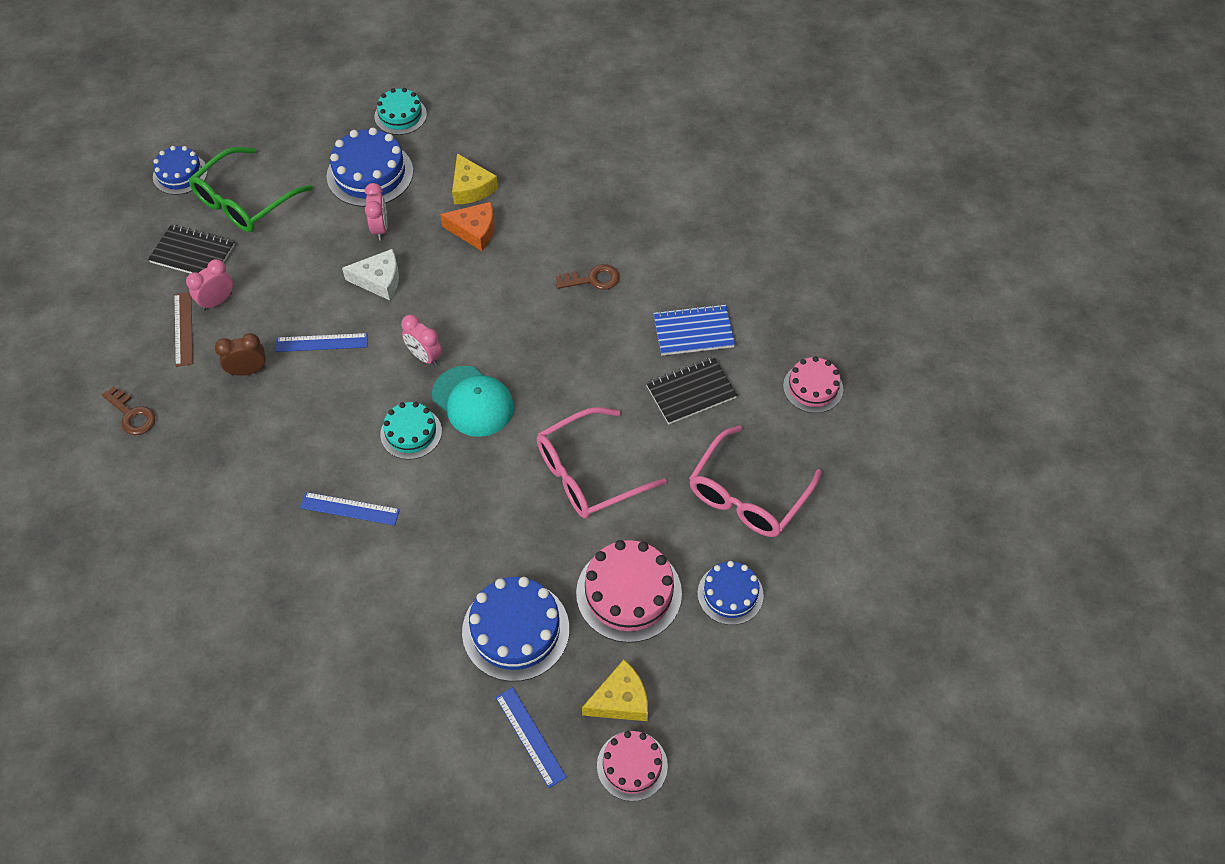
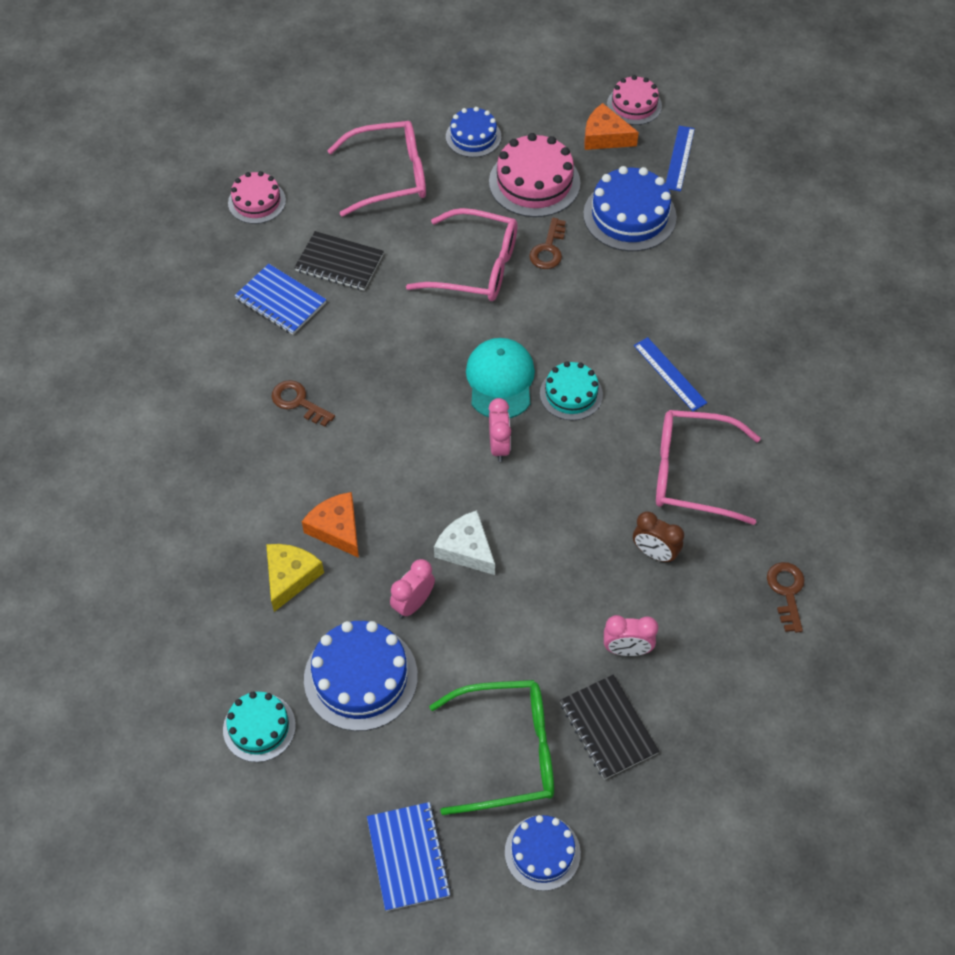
camera: 135 degrees left, 0 degrees up
(183, 329) = (680, 645): brown ruler -> none
(255, 123) = (408, 857): none -> blue notebook
(266, 444) = (692, 473): none -> pink glasses
(321, 342) = (570, 529): blue ruler -> none
(550, 538) = (548, 249): none -> brown key
(620, 700) = (605, 136): yellow cheese -> orange cheese

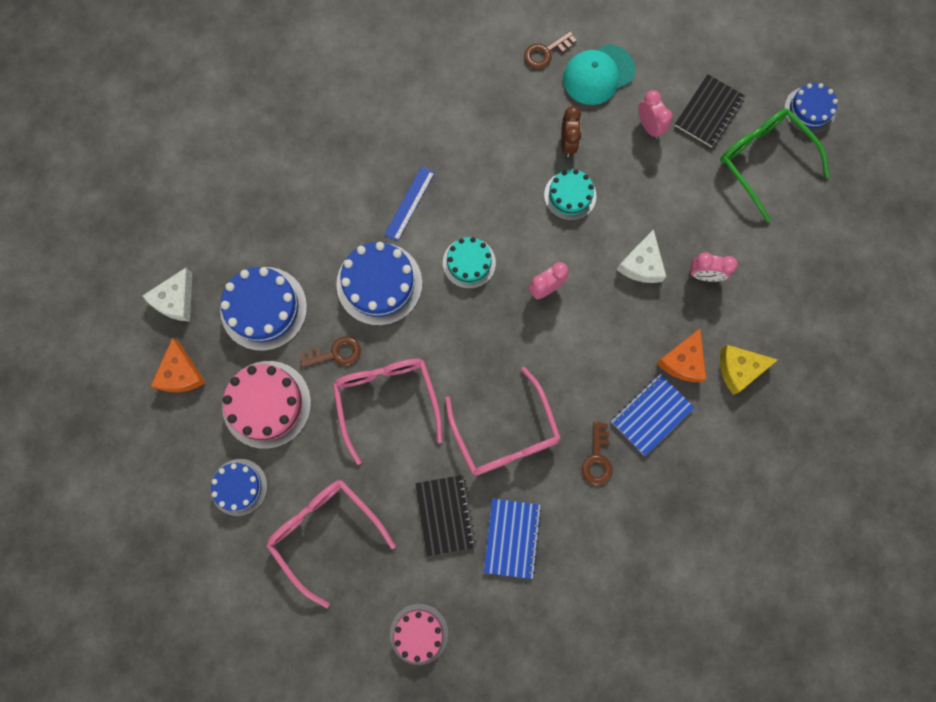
camera: 120 degrees left, 20 degrees up
(259, 727) = (852, 319): turquoise cake -> turquoise cake (570, 195)
(360, 677) = (776, 277): blue cake -> blue cake (379, 283)
(408, 857) = (865, 182): blue notebook -> blue notebook (651, 415)
(500, 380) = (487, 319): turquoise cap -> turquoise cap (598, 75)
(634, 105) = (128, 368): pink cake -> none
(679, 158) = (176, 300): blue ruler -> white cheese
(692, 473) = (489, 149): pink glasses -> pink glasses (505, 433)

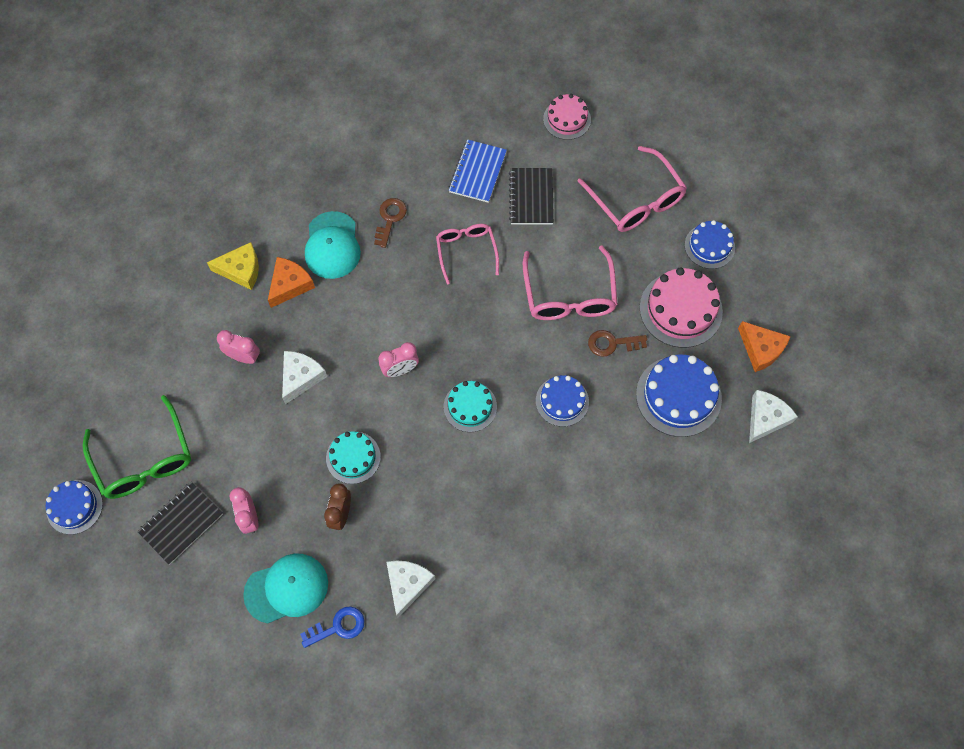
camera: 170 degrees left, 10 degrees down
(181, 373) = (761, 349): orange cheese -> orange cheese turned 135 degrees clockwise
(379, 283) = (562, 401): blue cake -> blue cake, size x0.62
(409, 203) = (519, 477): blue ruler -> none
(493, 95) = (407, 585): none -> white cheese
(505, 433) = (466, 251): pink glasses -> pink glasses, size x0.66
(545, 52) = (338, 627): brown key -> blue key
(651, 415) = (332, 245): blue notebook -> turquoise cap

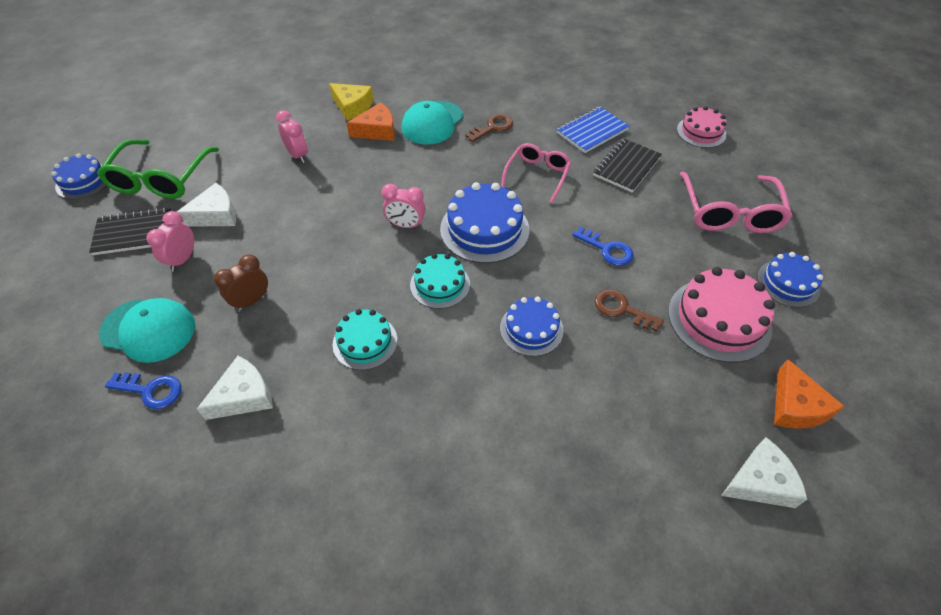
camera: 35 degrees right, 15 degrees down
(301, 377) = (324, 189): white cheese -> white cheese (215, 215)
(353, 457) = (305, 265): turquoise cake -> turquoise cake (365, 342)
(569, 295) = (607, 249): pink glasses -> blue key
(678, 396) = (662, 396): blue cake -> blue cake (484, 229)

